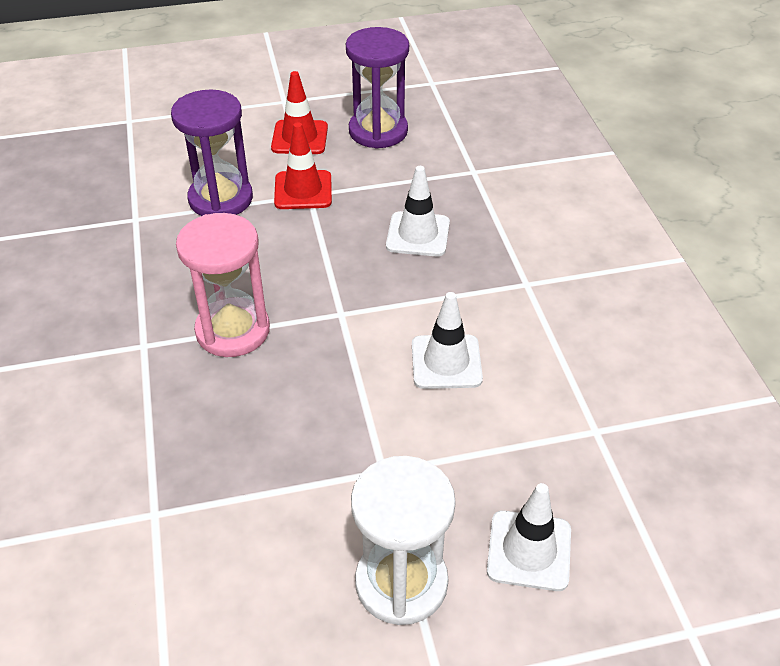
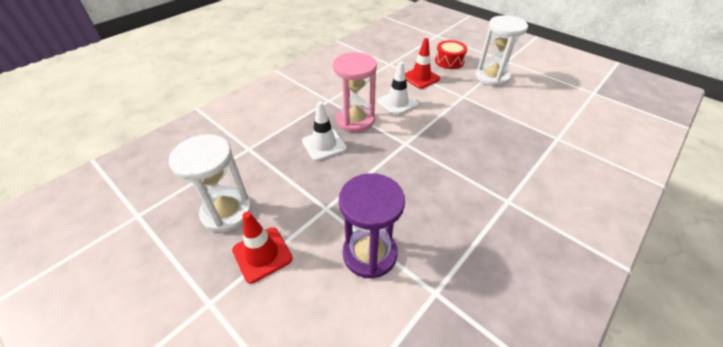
camera: 125 degrees left, 0 degrees up
(233, 330) = (458, 173): pink hourglass -> pink hourglass (355, 120)
(303, 190) = (324, 213): red traffic cone -> red traffic cone (420, 78)
(378, 131) = (227, 212): purple hourglass -> white hourglass
(529, 550) = (449, 61): white traffic cone -> red drum

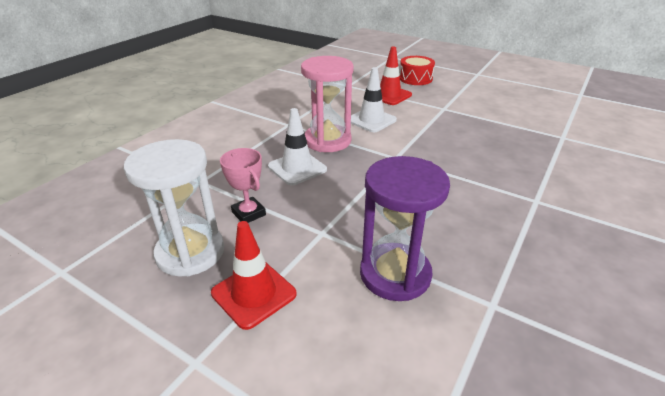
camera: 10 degrees left, 10 degrees down
(276, 183) = (249, 213): none -> pink trophy
(492, 77) = (468, 89): white hourglass -> none

